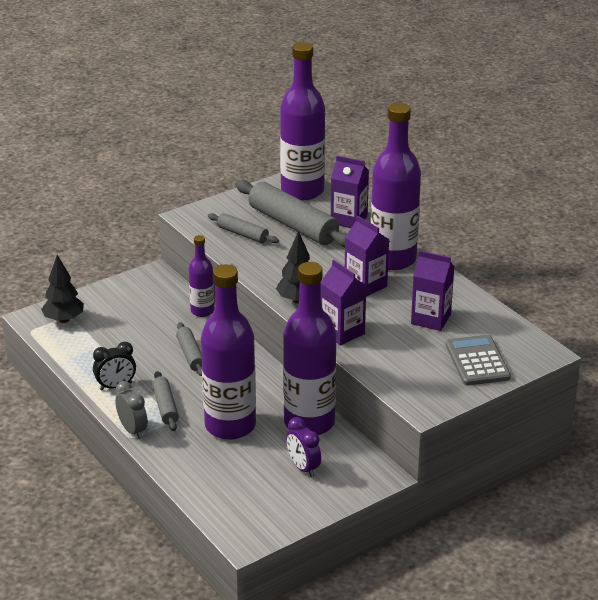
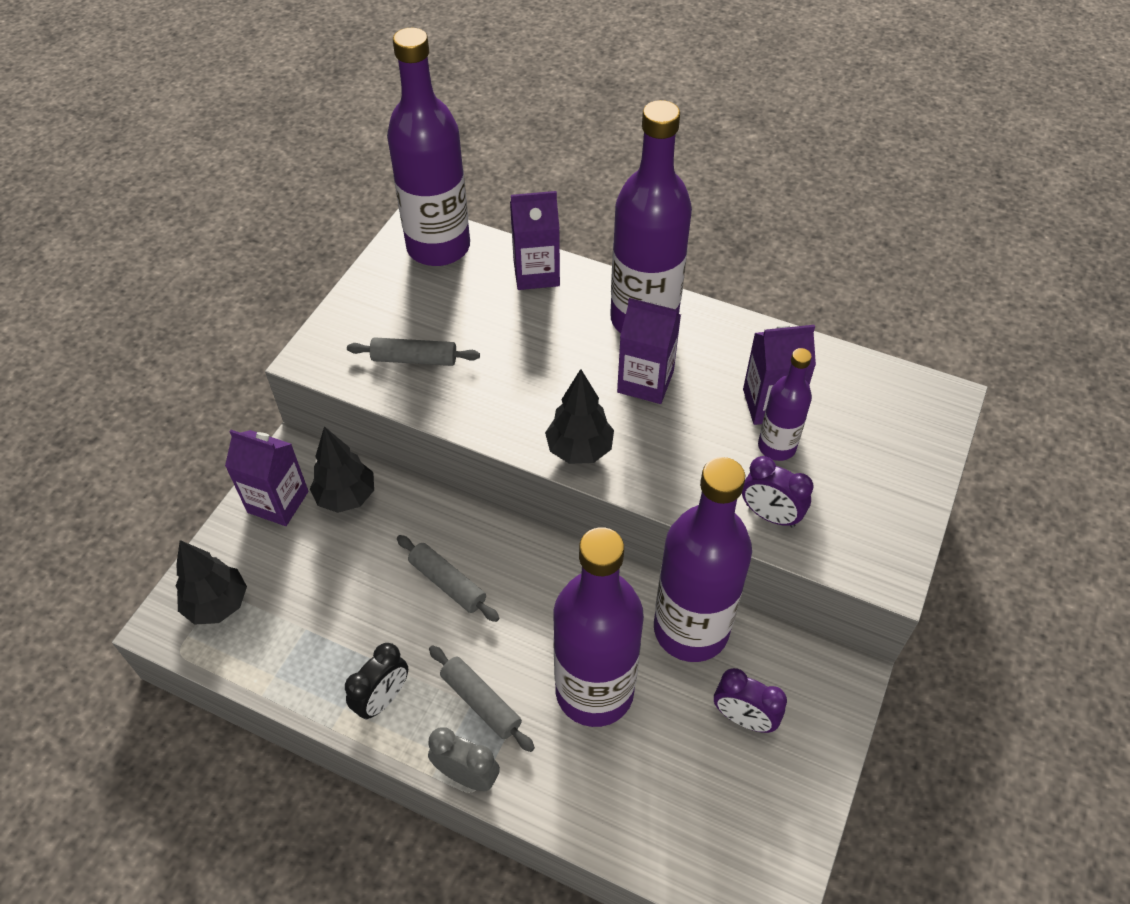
camera: 30 degrees left, 20 degrees up
(167, 301) = (346, 497): none -> black tree
(202, 311) = (407, 493): purple bottle -> purple bottle (776, 447)
(293, 225) = (470, 313): grey rolling pin -> none
(342, 332) = (681, 483): purple carton -> purple carton (278, 502)
(379, 362) = (770, 515): none -> purple clock
(477, 361) = (883, 453): grey calculator -> none

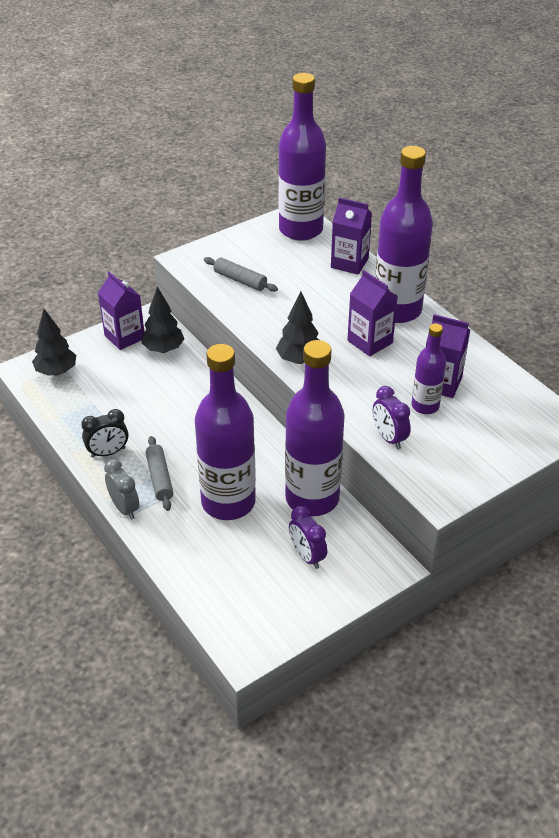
camera: 30 degrees right, 10 degrees down
(447, 583) = (187, 414): grey rolling pin -> none

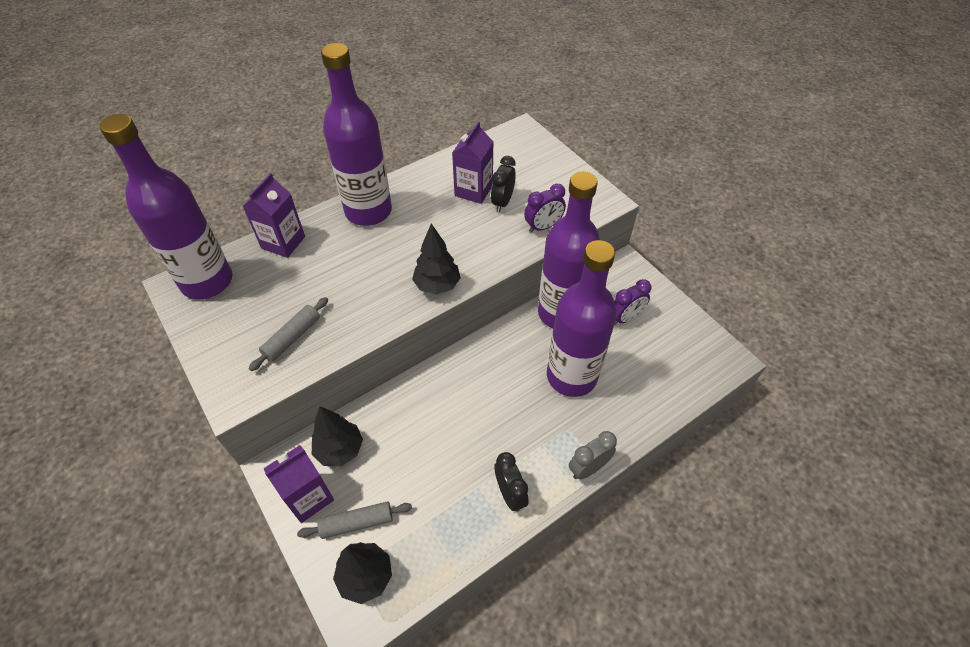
camera: 90 degrees left, 10 degrees up
(159, 478) = (544, 438): grey rolling pin -> grey rolling pin (357, 523)
(370, 342) = (414, 233): purple carton -> none
(425, 406) = (502, 202): purple bottle -> black clock

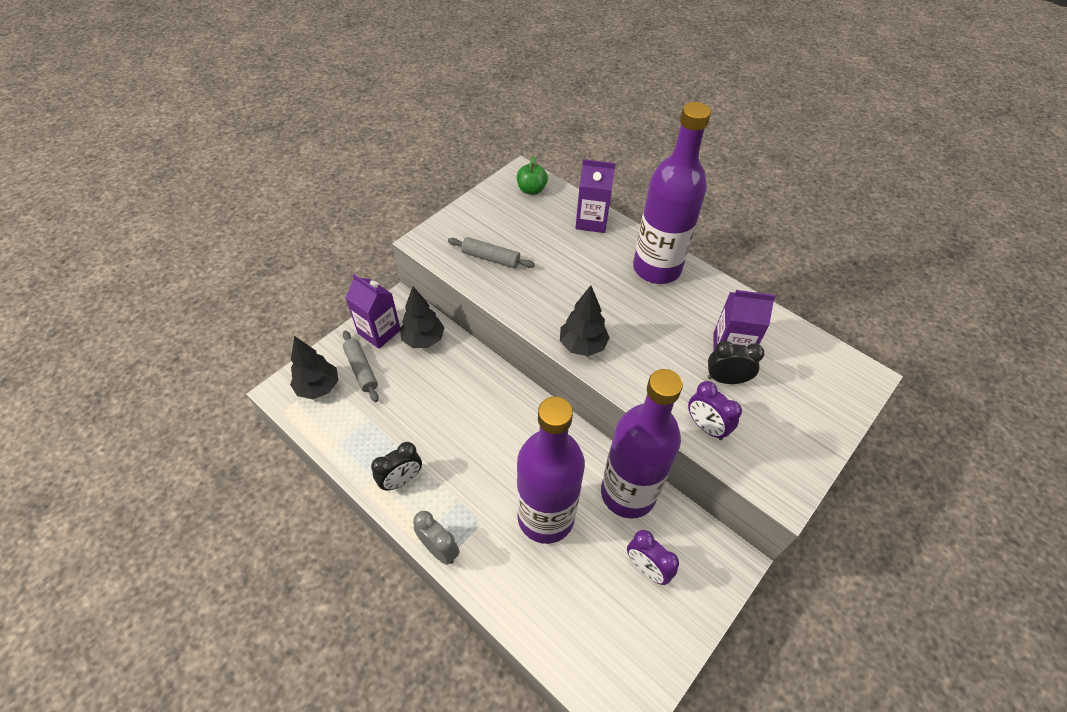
camera: 75 degrees right, 0 degrees up
(207, 282) = (531, 190): purple bottle -> green apple

